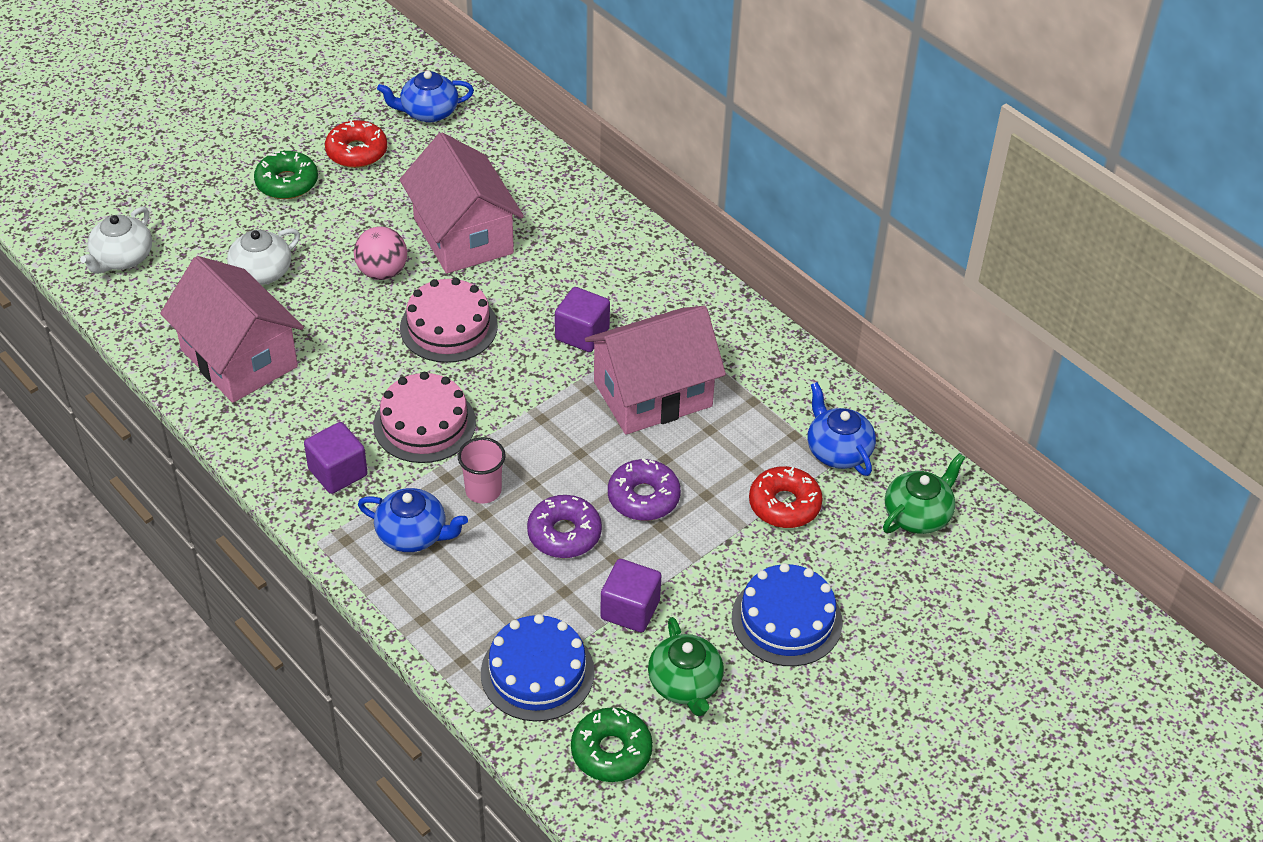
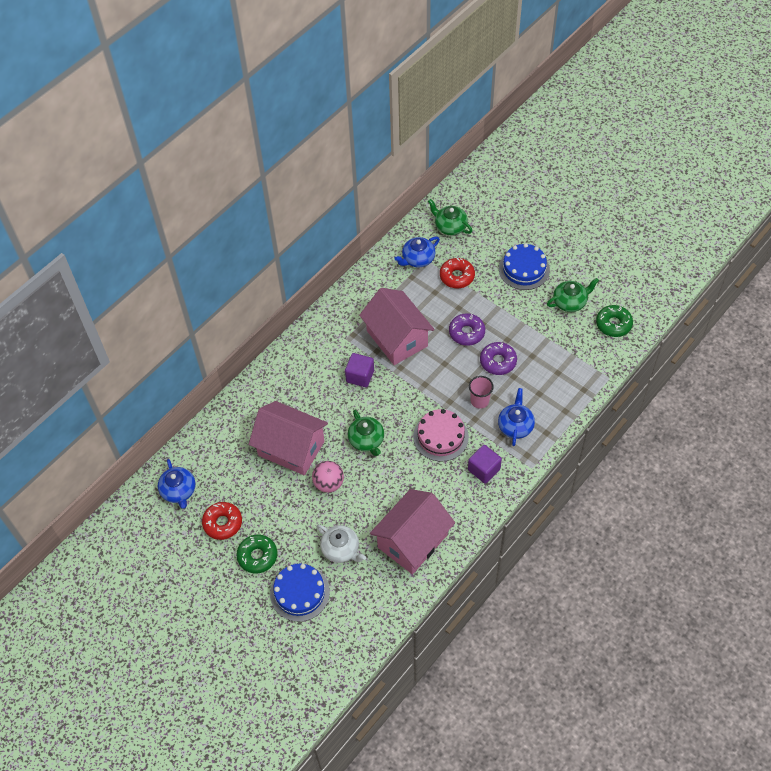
camera: 95 degrees left, 10 degrees up
(122, 258) = (342, 633): white teapot -> none
(448, 327) = (366, 440): pink cake -> green teapot
(463, 236) = (291, 448): pink house -> pink house turned 60 degrees clockwise
(537, 672) = (581, 358): blue cake -> blue cake (300, 593)
(630, 609) = (535, 328): purple cube -> none

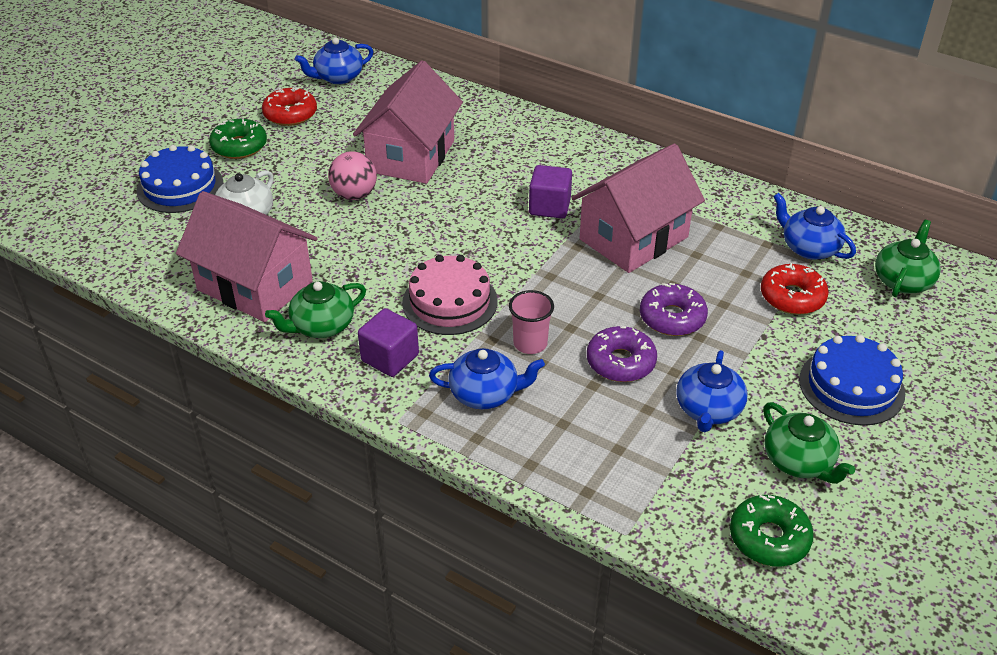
camera: 80 degrees right, 15 degrees down
(366, 440) = (433, 224): green teapot -> green teapot (321, 326)
(535, 330) = (708, 410): none -> blue teapot

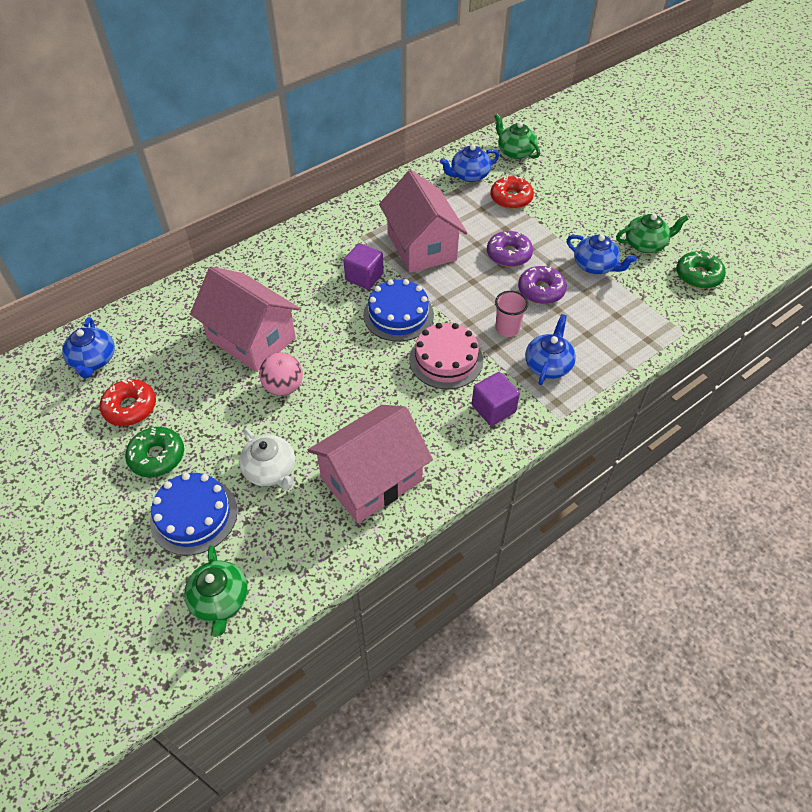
camera: 70 degrees left, 10 degrees up
(321, 326) = (441, 443): green teapot -> green teapot (220, 600)
(851, 386) = (594, 204): blue cake -> blue cake (398, 315)

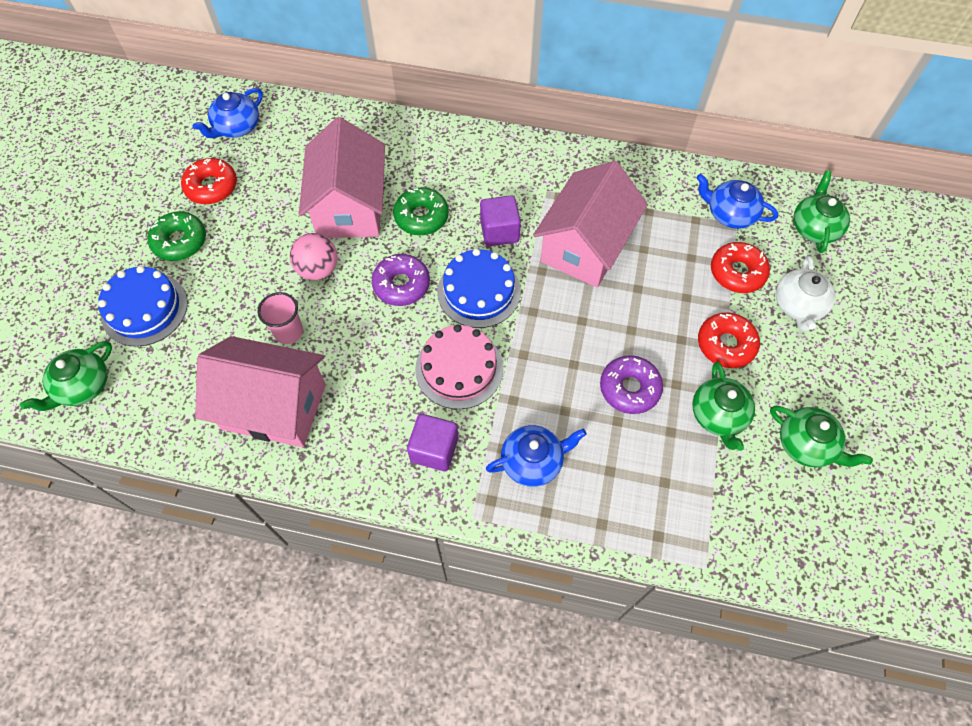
camera: 50 degrees right, 10 degrees up
(271, 470) = (226, 327): white teapot -> white teapot (798, 306)
(507, 329) = (547, 393): pink cup -> pink cup (288, 332)
(509, 254) = (651, 326): purple donut -> purple donut (401, 285)
(553, 233) = (725, 344): none -> red donut
(595, 266) = (718, 416): blue teapot -> green teapot
(698, 275) = (813, 530): green donut -> green donut (421, 217)

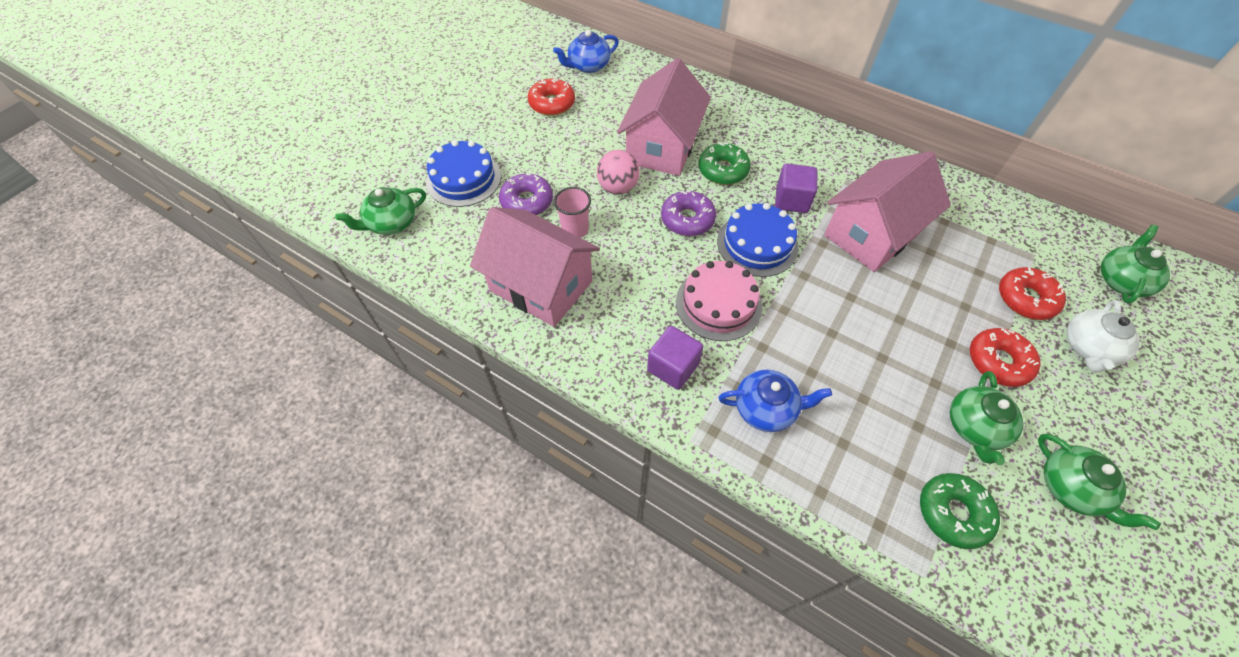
camera: 20 degrees right, 5 degrees down
(180, 241) = (511, 137): green donut -> green donut (953, 513)
(629, 388) = (884, 372): purple donut -> purple donut (527, 201)
(730, 214) = (1029, 244): blue teapot -> none

